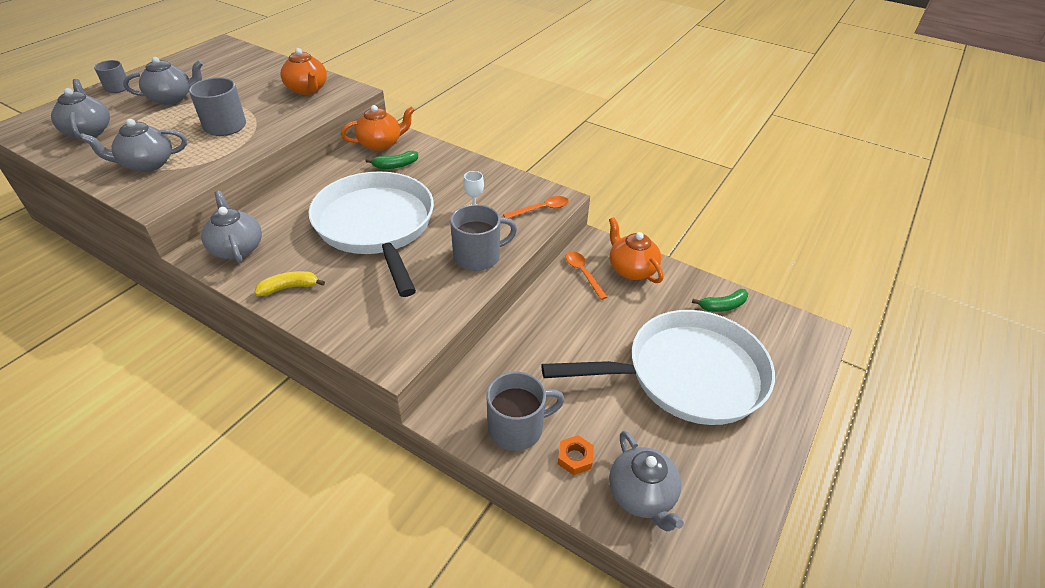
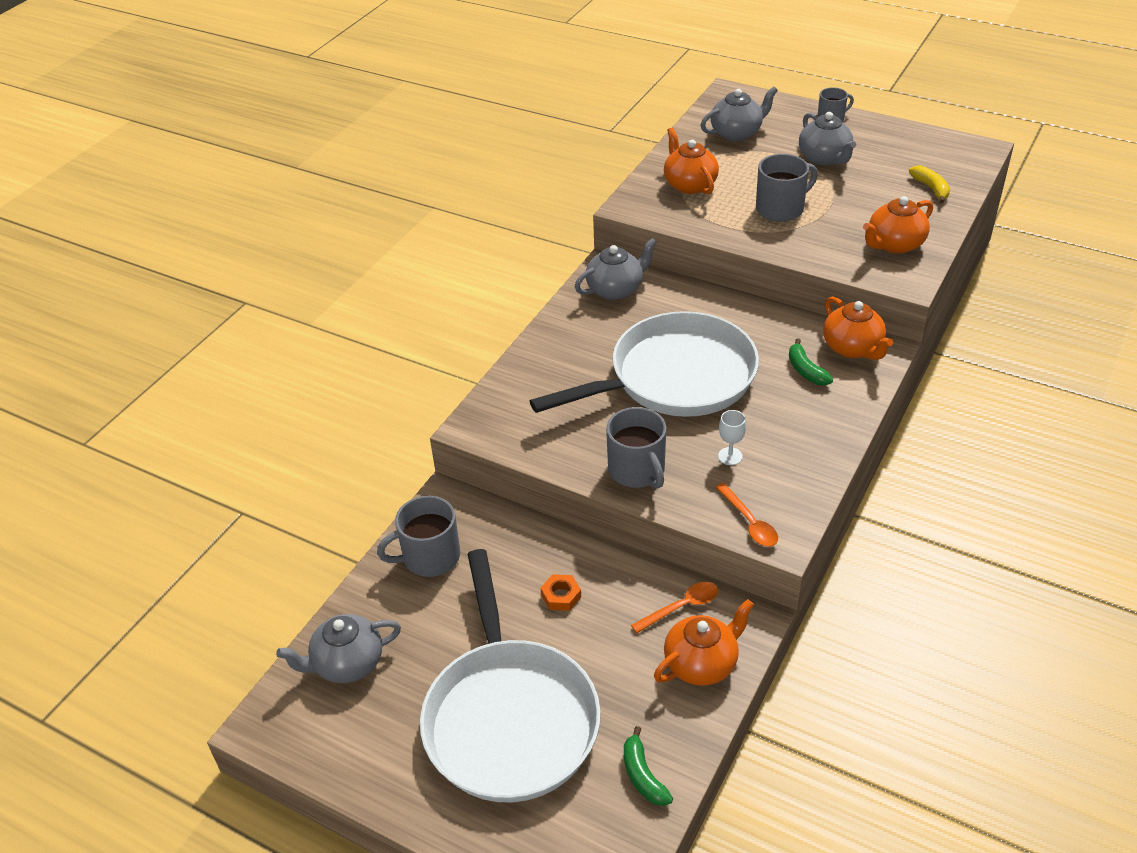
camera: 90 degrees right, 0 degrees up
(147, 164) = (689, 184): grey teapot -> orange teapot
(289, 287) = (563, 338): yellow banana -> yellow banana (931, 188)
(517, 428) = (430, 557): grey mug -> grey mug turned 90 degrees clockwise
(575, 458) = (393, 606): orange nut -> orange nut (561, 596)

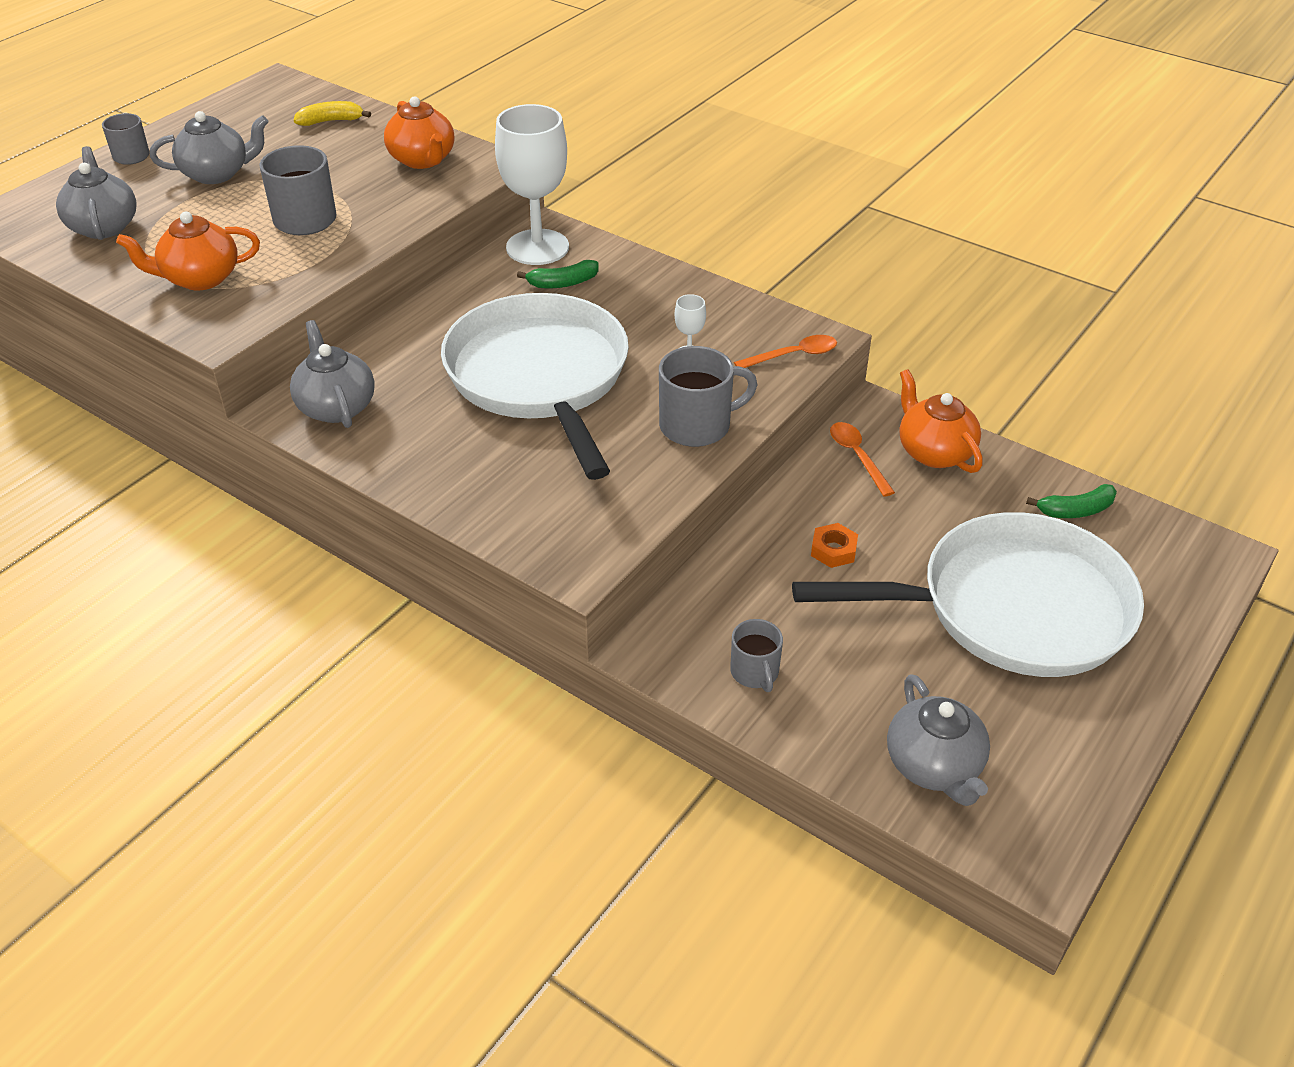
camera: 85 degrees left, 0 degrees up
(430, 557) = (755, 672): grey mug -> grey mug, size x0.61
(853, 348) = (537, 247): orange teapot -> white goblet

